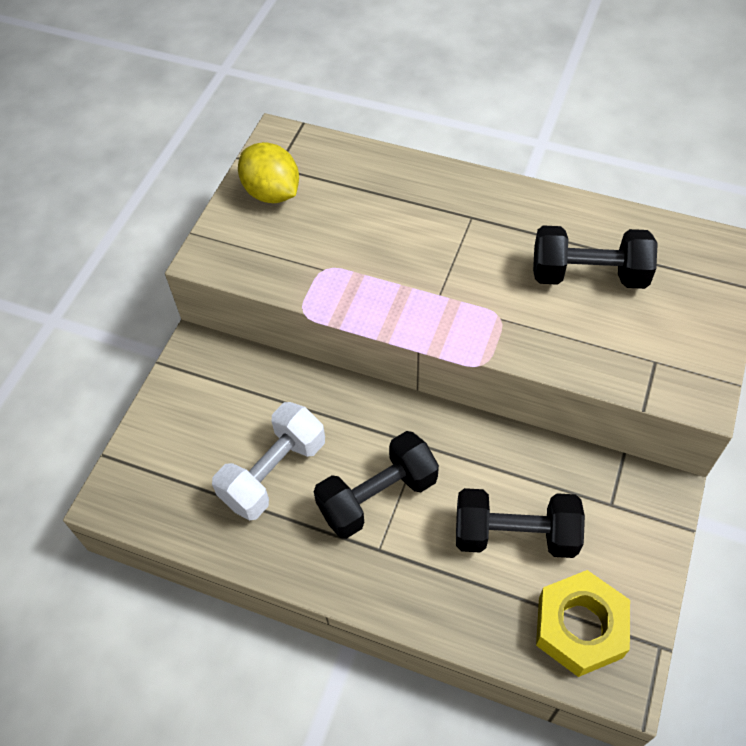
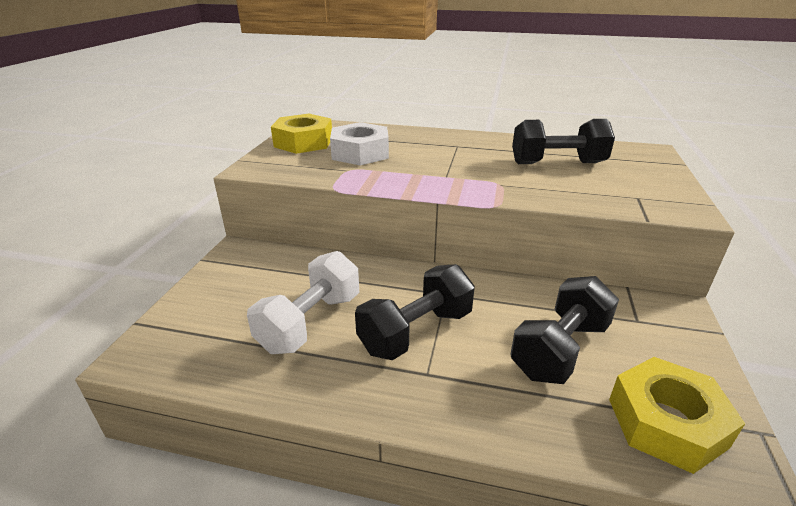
camera: 10 degrees left, 25 degrees down
(272, 193) = (303, 142): yellow lemon -> yellow nut
(342, 228) = (360, 153): none -> white nut
(515, 535) = (560, 349): black dumbbell -> black dumbbell turned 45 degrees counterclockwise

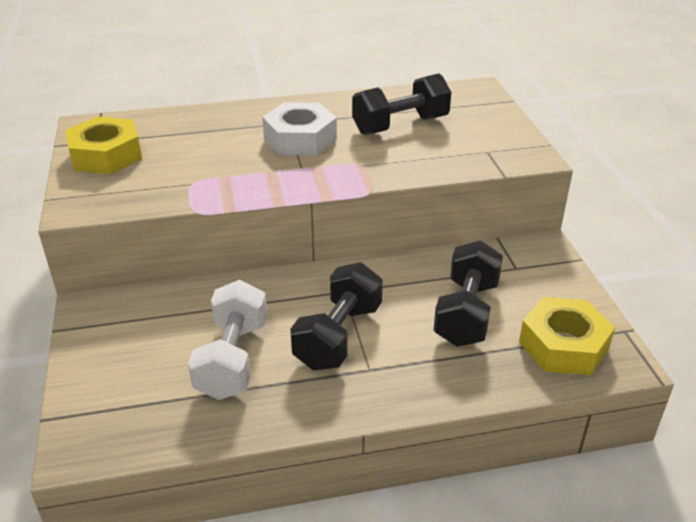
camera: 25 degrees left, 5 degrees up
(360, 153) = (187, 156): white nut -> white nut (300, 139)

